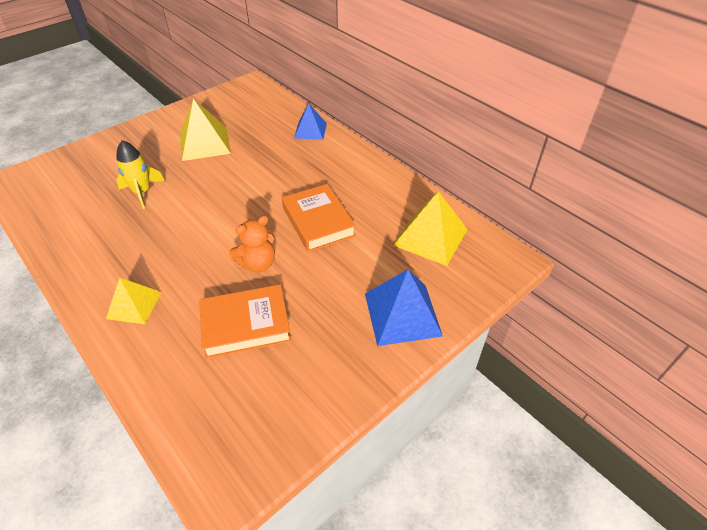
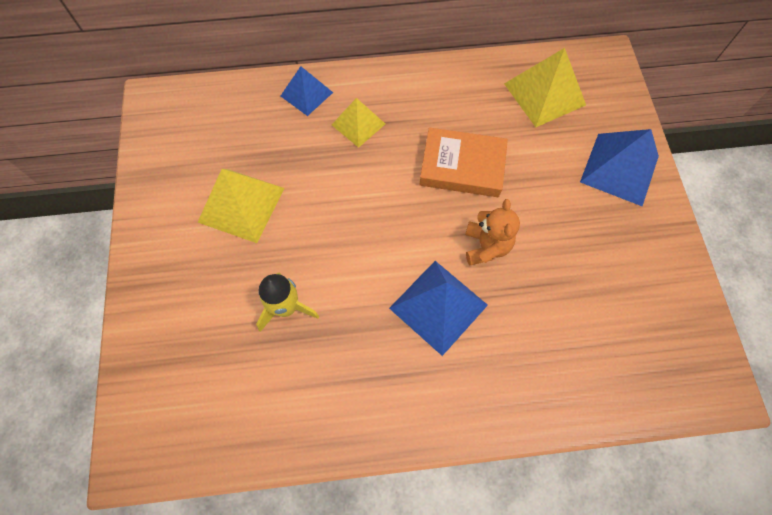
camera: 55 degrees left, 20 degrees up
(134, 305) = (471, 383): yellow pyramid -> yellow pyramid (358, 124)
(188, 260) = (438, 306): none -> blue pyramid
(246, 325) = (560, 293): orange book -> none

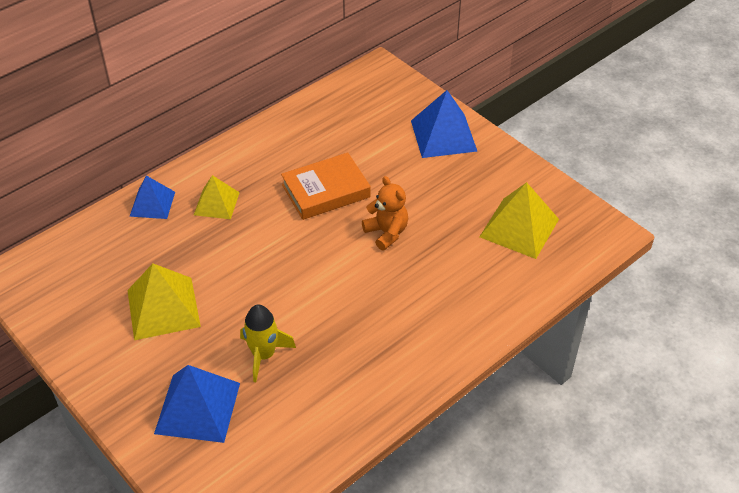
camera: 35 degrees left, 20 degrees down
(438, 306) = (382, 289): blue pyramid -> blue pyramid (197, 408)
(544, 94) = (350, 113): yellow pyramid -> yellow pyramid (519, 228)

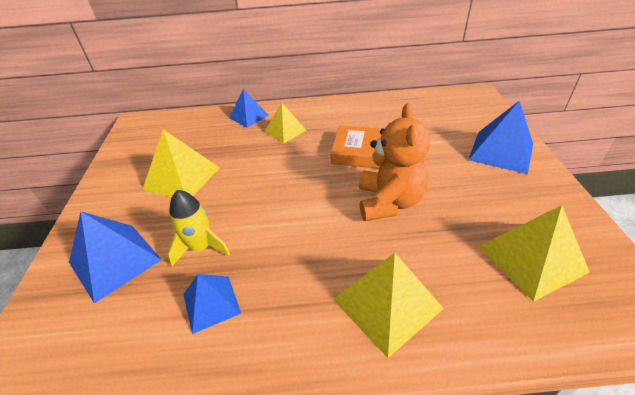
camera: 40 degrees right, 5 degrees down
(321, 386) = (211, 303): none -> blue pyramid
(386, 233) = (389, 202): orange teddy bear -> orange teddy bear, size x1.53
(447, 313) = (387, 304): none -> yellow pyramid

